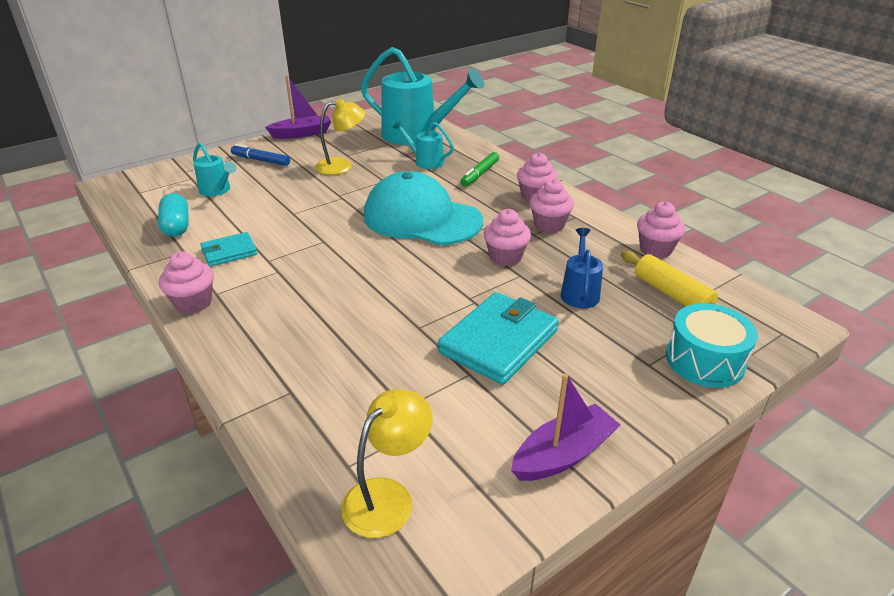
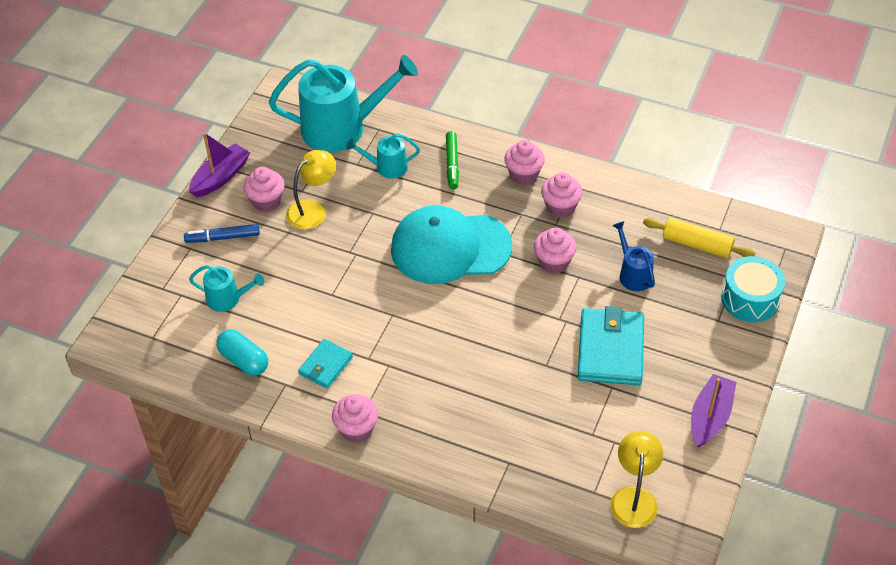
camera: 30 degrees left, 15 degrees up
(655, 249) = (659, 199): pink cupcake -> pink cupcake (266, 201)

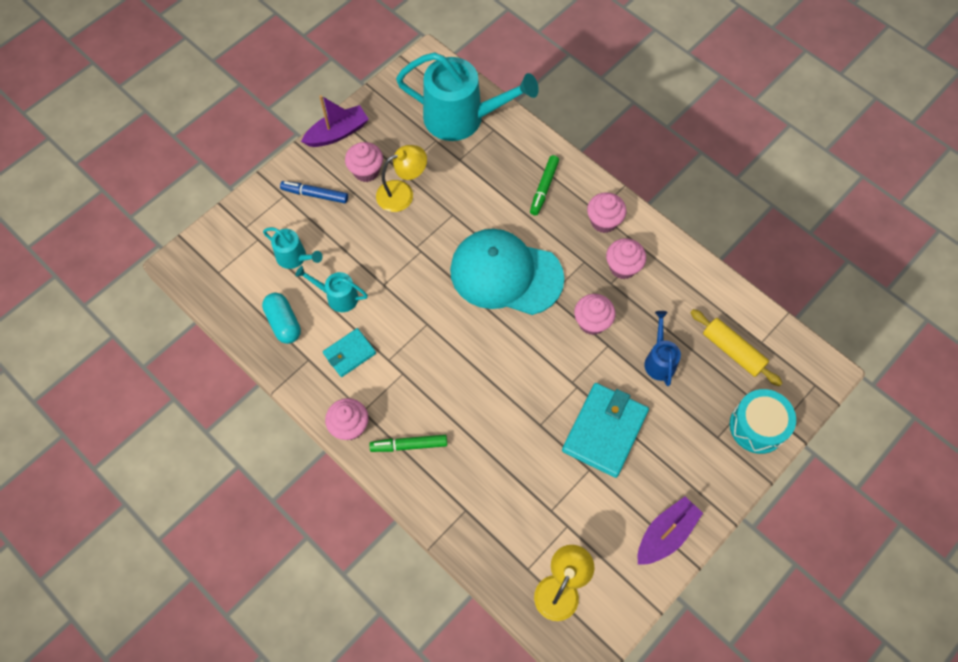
camera: 20 degrees right, 15 degrees up
(386, 167) = (484, 171): turquoise watering can -> turquoise watering can (337, 296)
(425, 425) = (409, 445): none -> green marker

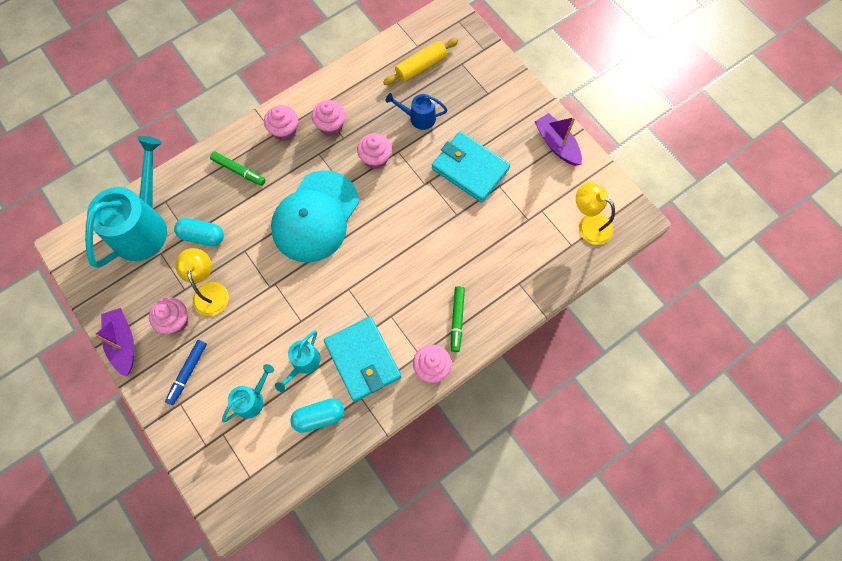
camera: 80 degrees left, 5 degrees up
(349, 353) = (362, 359): turquoise wallet -> turquoise wallet, size x1.78
(461, 172) = (202, 236): none -> turquoise capsule
(757, 426) = (484, 65): turquoise drum -> none

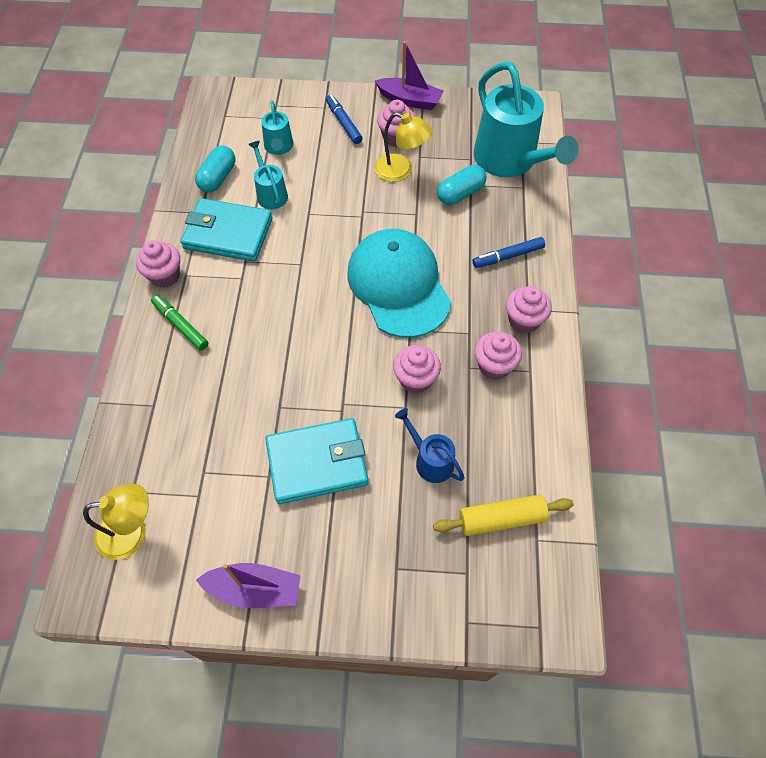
camera: 130 degrees right, 10 degrees down
(238, 170) = (508, 256): green marker -> blue marker
(418, 118) = (430, 460): blue watering can -> blue watering can turned 90 degrees counterclockwise
(421, 66) = (501, 519): yellow rolling pin -> yellow rolling pin turned 75 degrees clockwise

